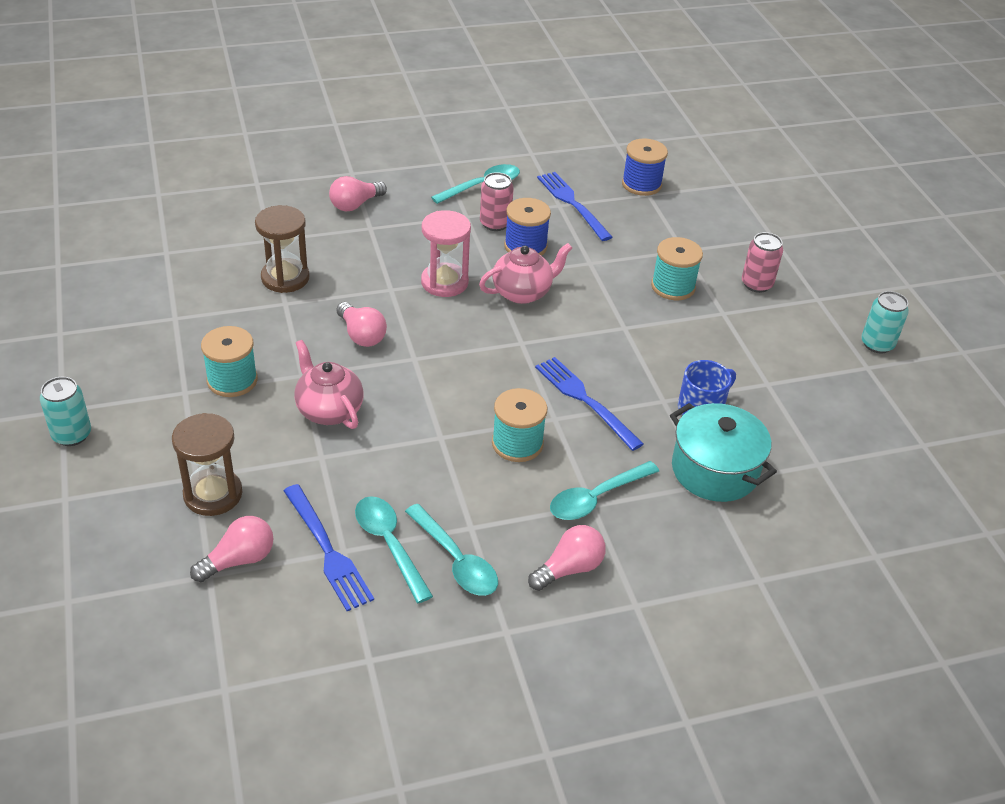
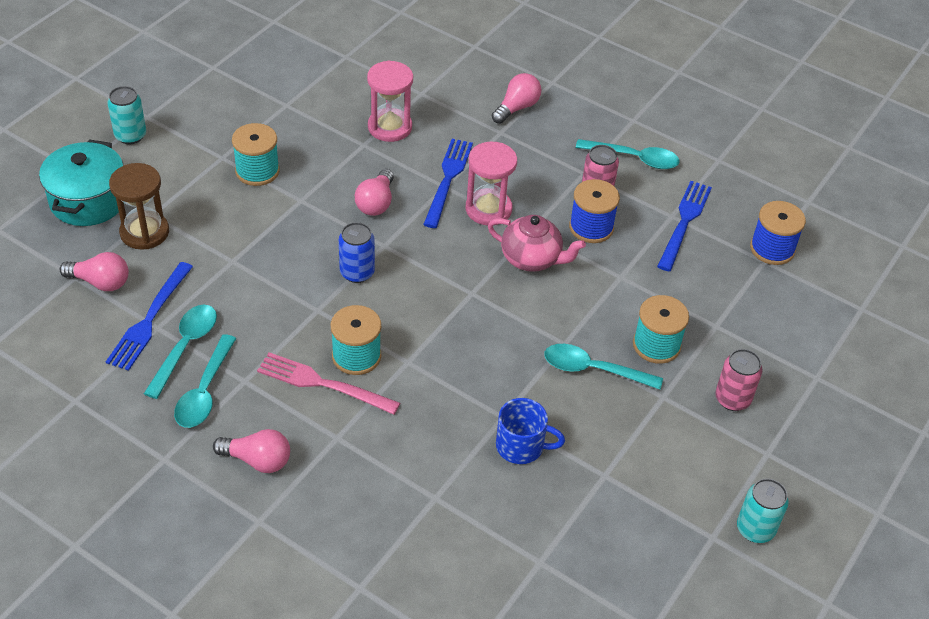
camera: 50 degrees right, 5 degrees up
(285, 278) = (390, 127): brown hourglass -> pink hourglass
(329, 410) = (281, 236): pink teapot -> none
(355, 205) = (517, 108): pink light bulb -> pink light bulb turned 120 degrees clockwise
(426, 390) = (357, 272): none -> blue can
(525, 481) = (321, 383): none -> pink fork
(584, 399) = (448, 367): blue fork -> blue fork (448, 178)
(596, 498) = (347, 435): turquoise spoon -> turquoise spoon (593, 370)
(714, 470) = (456, 493): turquoise pot -> turquoise pot (88, 200)

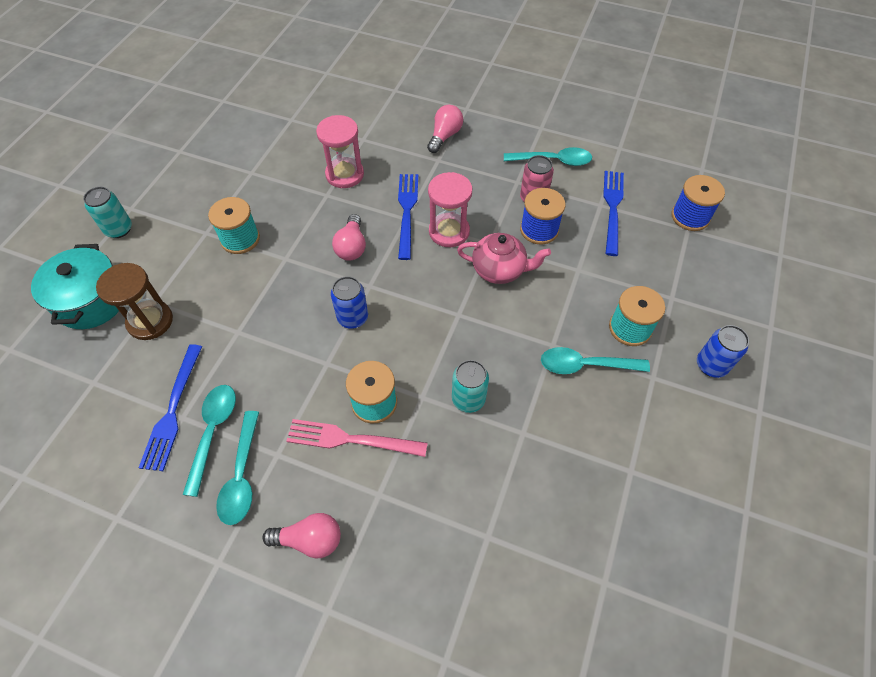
camera: 10 degrees left, 10 degrees up
(100, 282) = (118, 382): pink light bulb -> none
(521, 446) = (548, 460): blue mug -> none
(732, 399) = (711, 365): pink can -> blue can
(755, 529) = (779, 493): turquoise can -> turquoise can (468, 399)

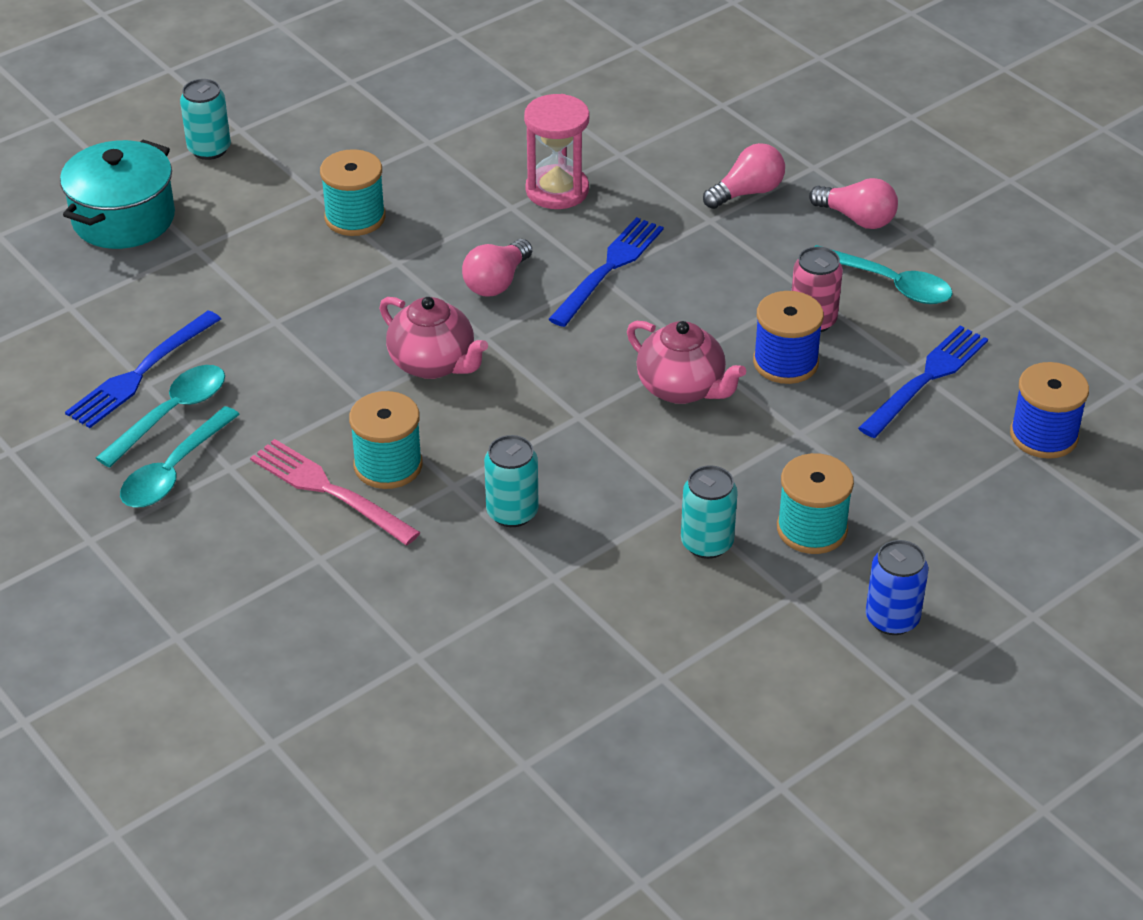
camera: 30 degrees right, 15 degrees down
(150, 321) = (178, 268): brown hourglass -> none
(310, 540) = (206, 565): pink light bulb -> pink light bulb (857, 219)
(353, 318) = (433, 364): blue can -> pink teapot
(449, 232) = (649, 315): pink hourglass -> none
(586, 365) = (707, 543): turquoise spoon -> turquoise can

